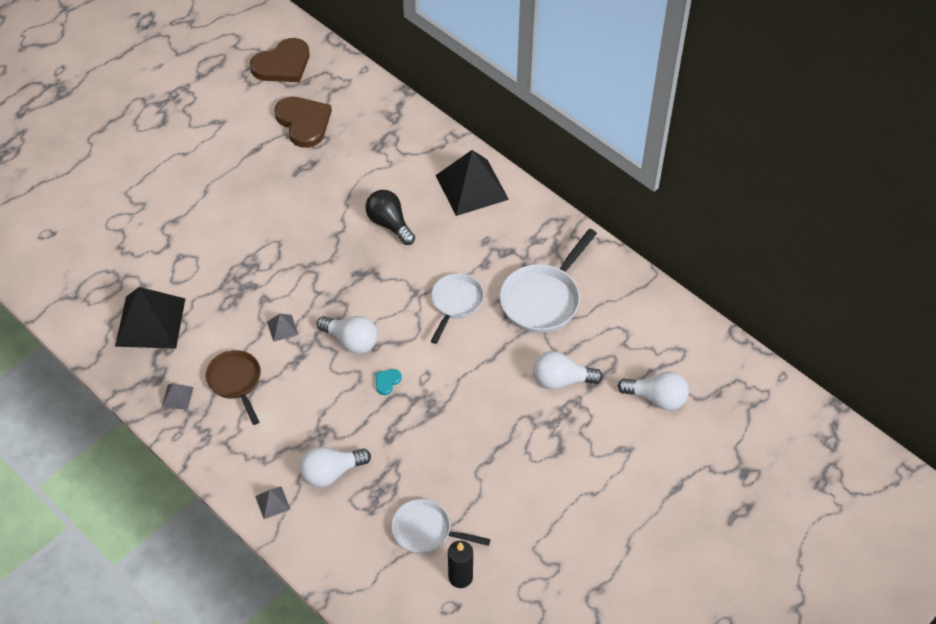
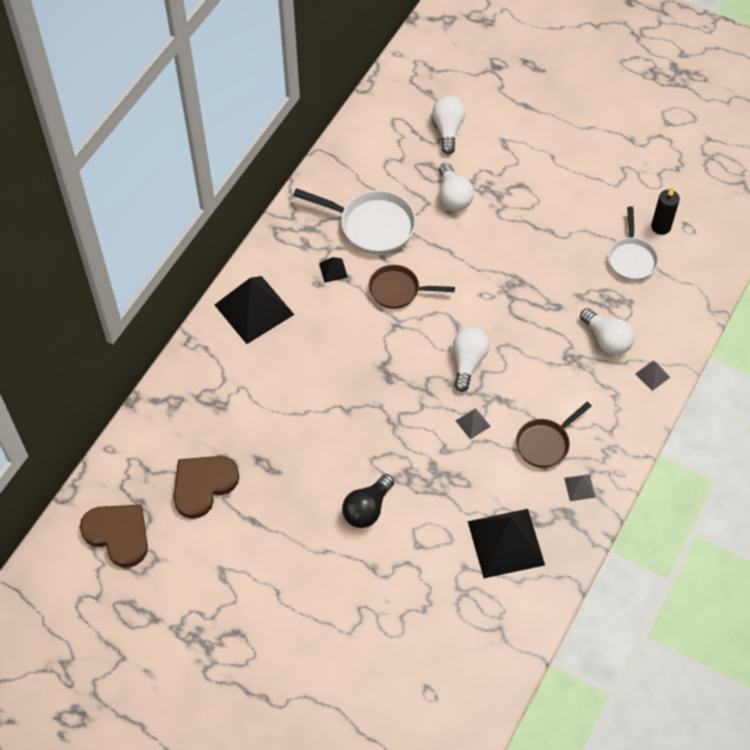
camera: 105 degrees left, 5 degrees up
(387, 381) = (501, 322): turquoise heart -> none
(389, 224) = (320, 367): black light bulb -> black light bulb (367, 509)
(456, 303) = (398, 290): white pan -> brown pan
(497, 256) = (333, 270): none -> black pyramid

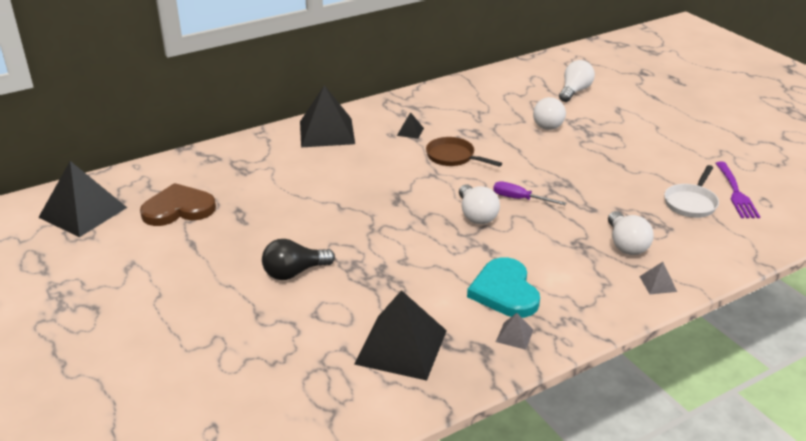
camera: 30 degrees right, 25 degrees down
(118, 534) = (83, 212): brown heart -> black pyramid
(372, 225) = (465, 119): white pan -> none
(468, 362) = (476, 215): white light bulb -> white light bulb turned 120 degrees clockwise
(473, 423) = (445, 253): grey pyramid -> none
(491, 322) = (519, 199): none -> purple screwdriver
(545, 443) = (505, 291): brown pan -> turquoise heart
(661, 227) = (736, 193): black candle -> purple fork

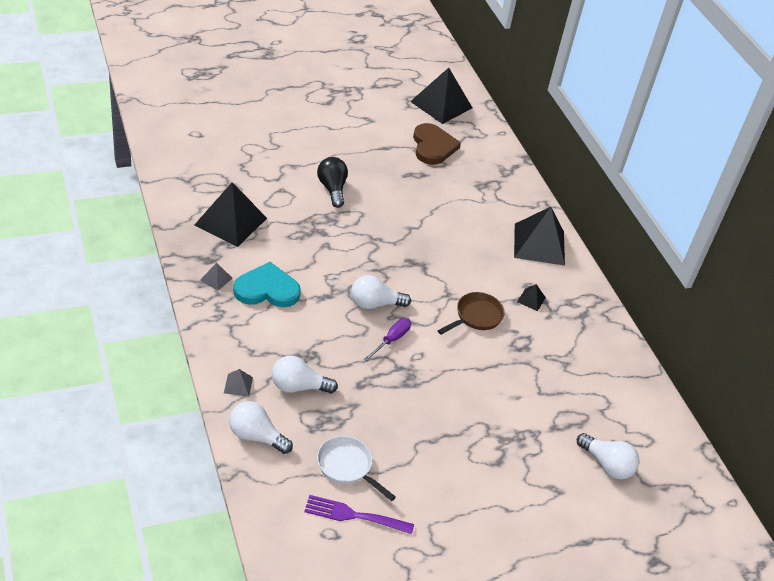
camera: 95 degrees right, 10 degrees up
(549, 123) = (531, 412): white light bulb -> white light bulb (256, 436)

